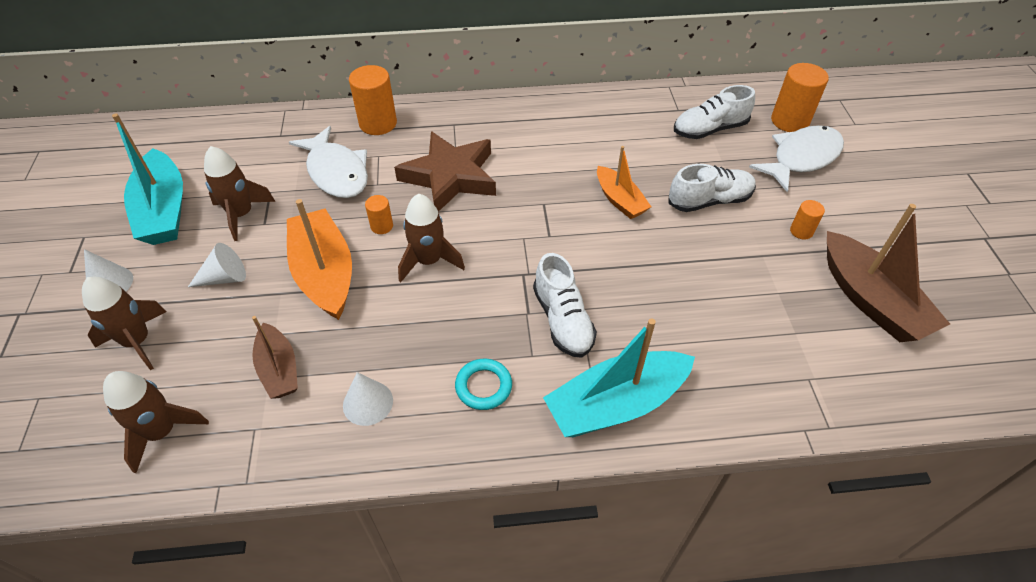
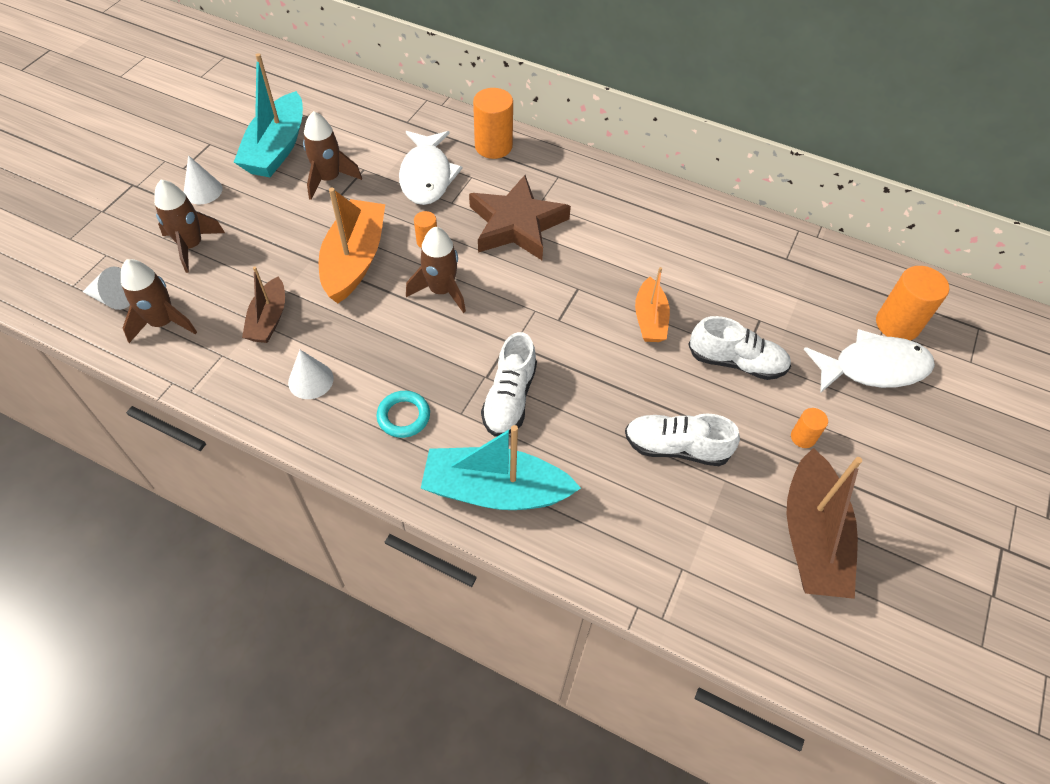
camera: 30 degrees right, 5 degrees up
(225, 278) = (281, 226): white cone -> white cone (114, 298)
(709, 129) = (801, 293): white shoe -> white shoe (676, 447)

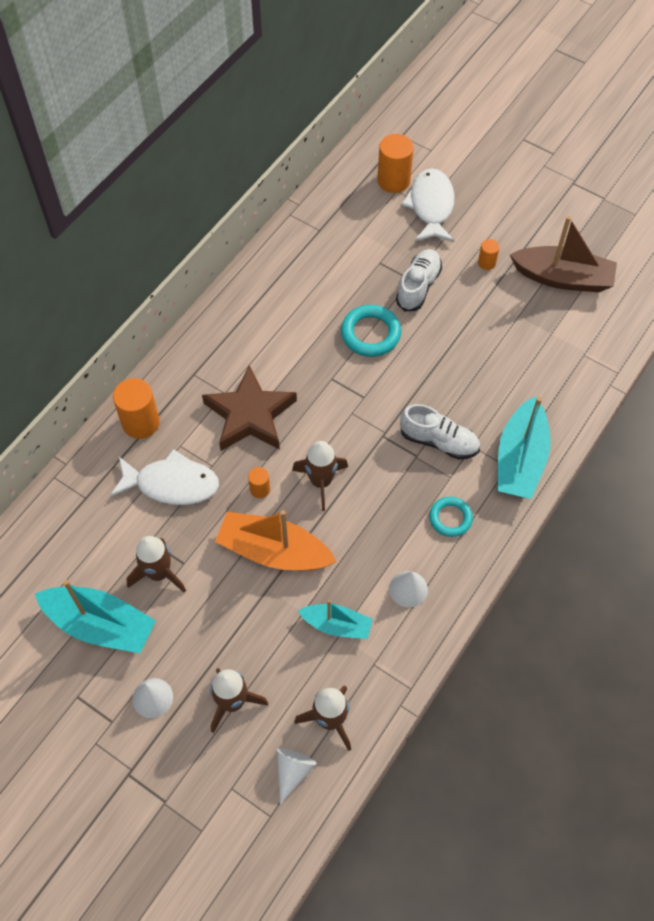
camera: 80 degrees left, 5 degrees up
(269, 319) = (336, 625): brown boat -> turquoise boat
(650, 319) = (370, 334): orange boat -> turquoise ring
(676, 447) = (490, 339): white shoe -> none

